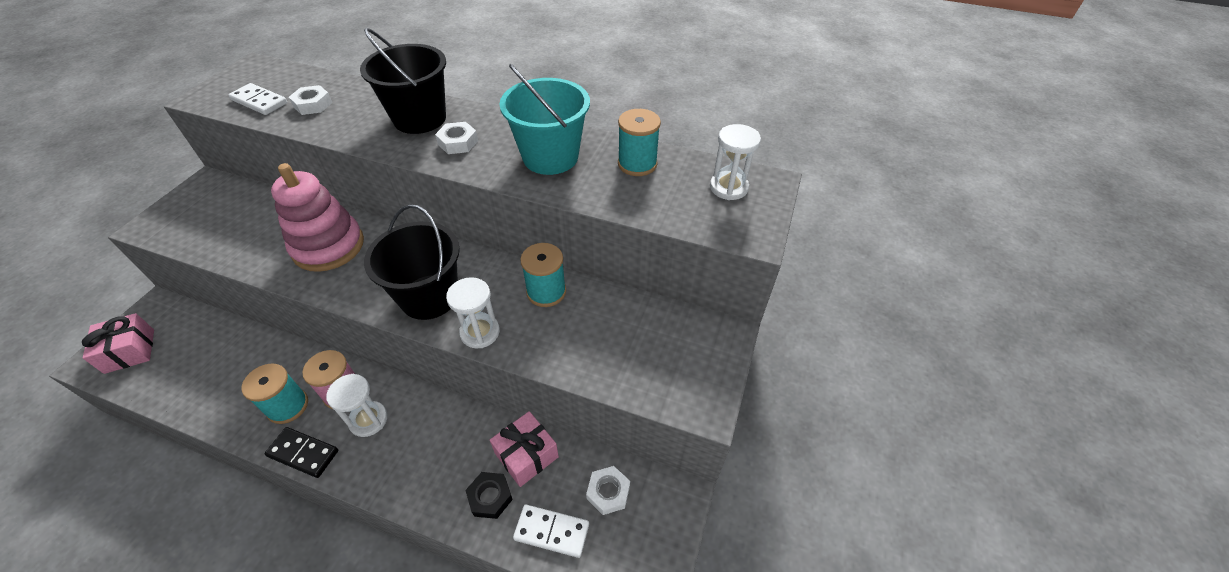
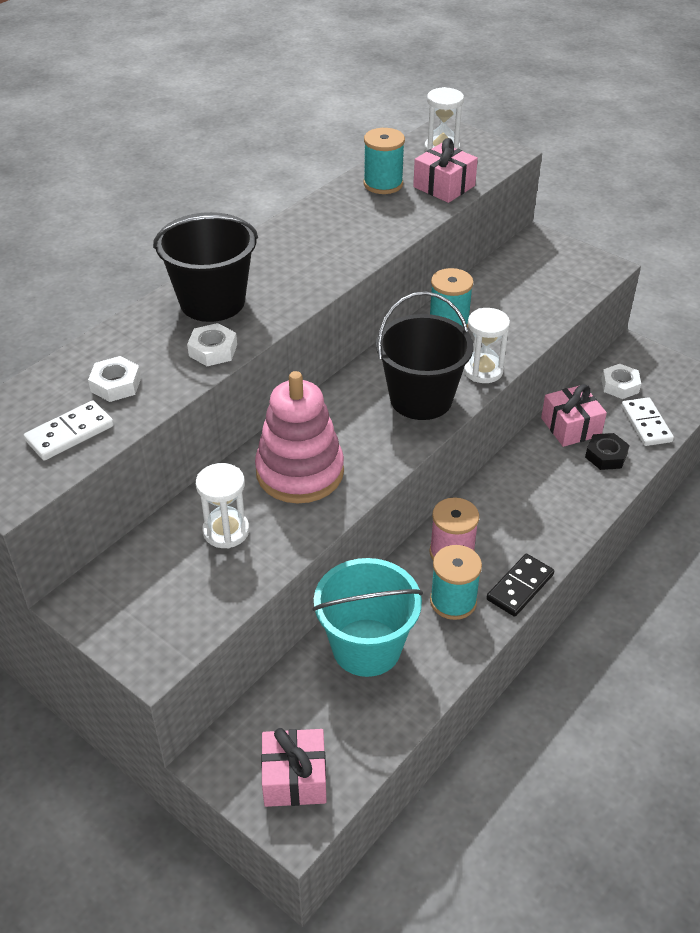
camera: 70 degrees left, 5 degrees down
(368, 420) = (495, 533): white hourglass -> white hourglass (226, 531)
(458, 142) = (280, 280): white nut -> white nut (213, 350)
(550, 157) = (343, 228): turquoise bucket -> turquoise bucket (366, 647)
(551, 532) = (646, 424): white domino -> white domino turned 45 degrees counterclockwise
(656, 203) = (444, 186): none -> pink gift

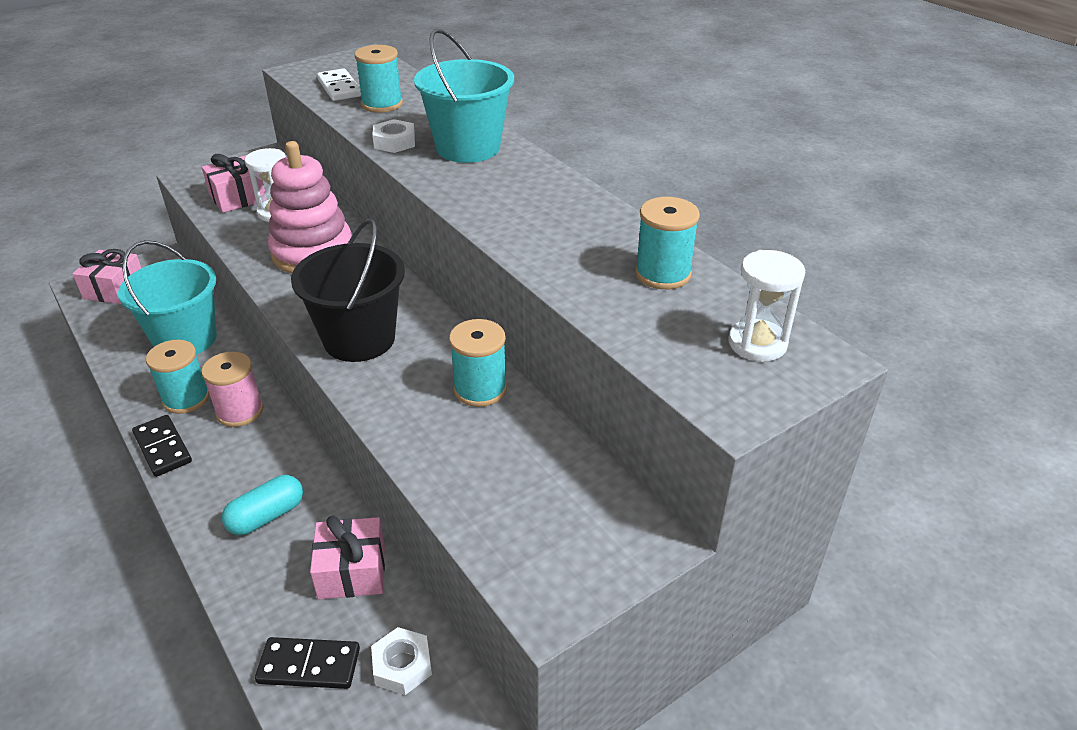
camera: 105 degrees right, 5 degrees down
(116, 384) = (382, 104): white nut -> turquoise spool
(212, 302) = (468, 148): black bucket -> turquoise bucket
(444, 186) = (642, 323): pink gift -> pink gift (238, 197)
(483, 370) = (375, 396): white hourglass -> none
(552, 488) = (266, 516): none -> turquoise capsule
(606, 456) = (281, 590): black nut -> none
(646, 424) = (309, 666): white domino -> black domino

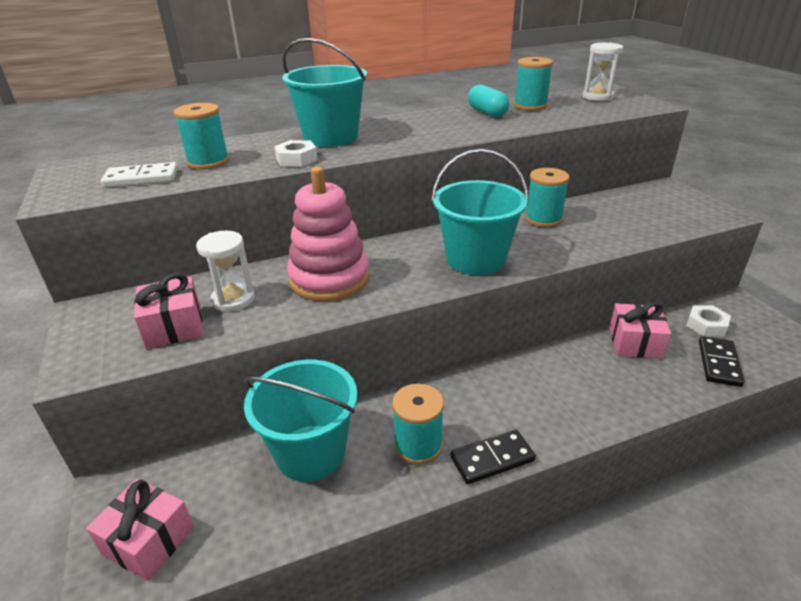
camera: 75 degrees left, 5 degrees down
(240, 411) = (448, 404): pink spool -> none
(266, 516) = (584, 384): turquoise capsule -> turquoise capsule (487, 112)
(359, 339) = (475, 259): black bucket -> turquoise bucket

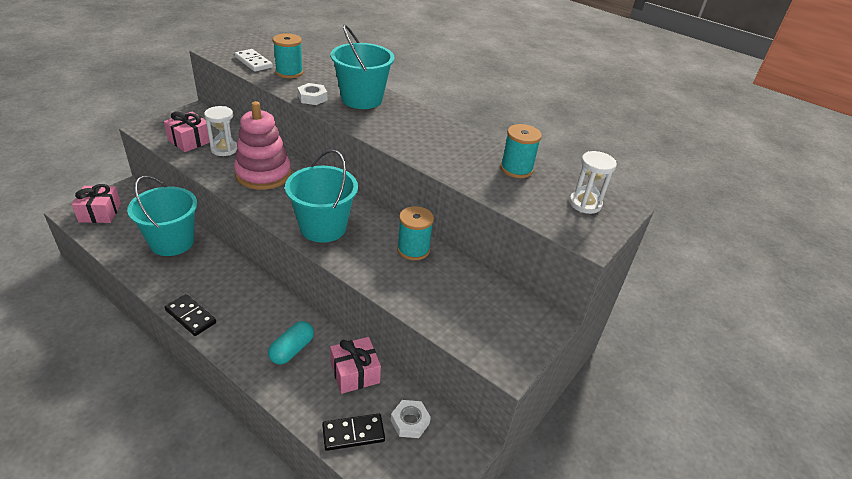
camera: 55 degrees right, 5 degrees up
(418, 445) = (192, 282): turquoise spool -> none
(487, 112) = (475, 151): turquoise capsule -> turquoise capsule (292, 350)

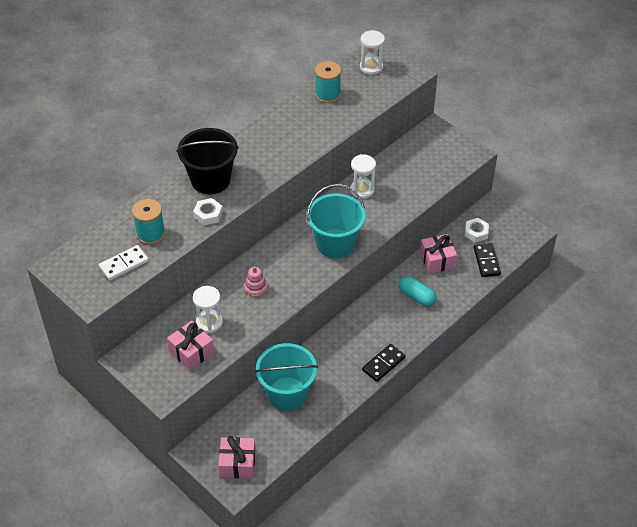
camera: 80 degrees left, 10 degrees up
(263, 174) = (255, 288): pink stacking toy -> pink stacking toy, size x0.44
(362, 99) = (210, 180): turquoise bucket -> black bucket
(413, 249) = (362, 190): turquoise spool -> white hourglass

